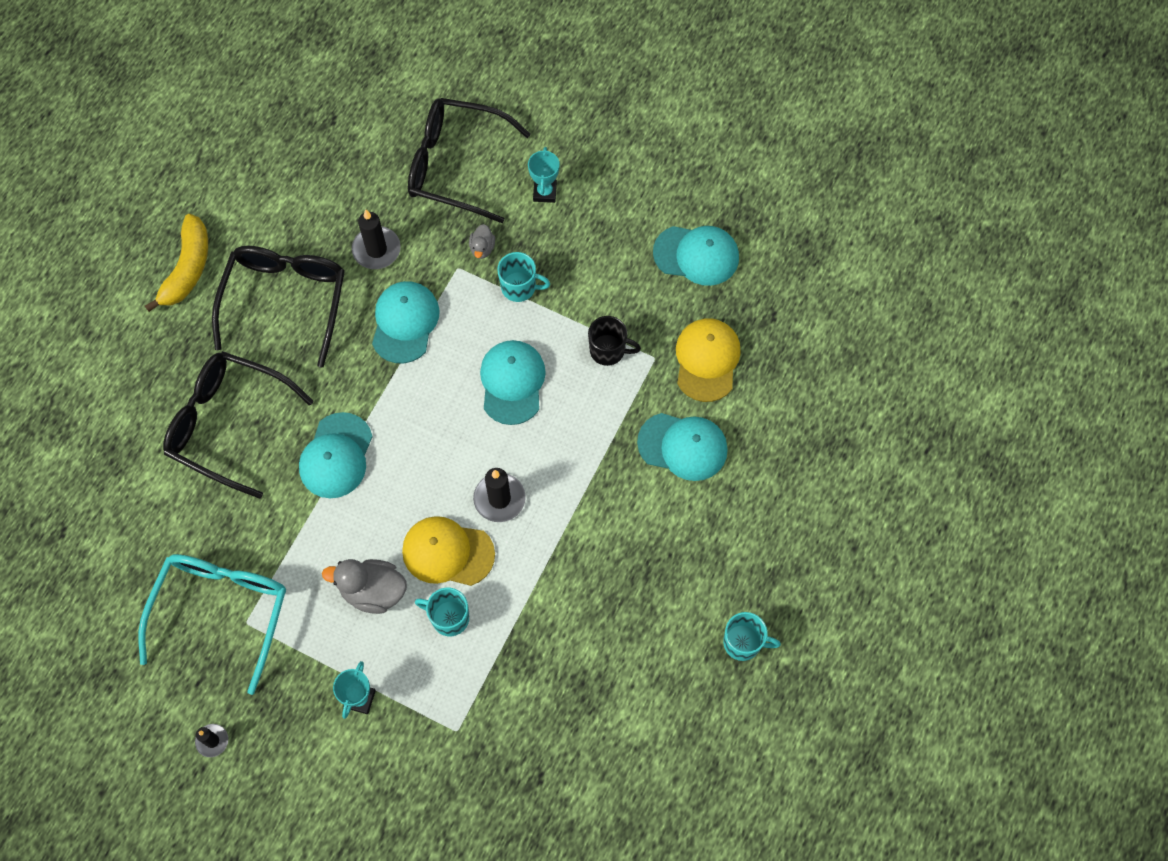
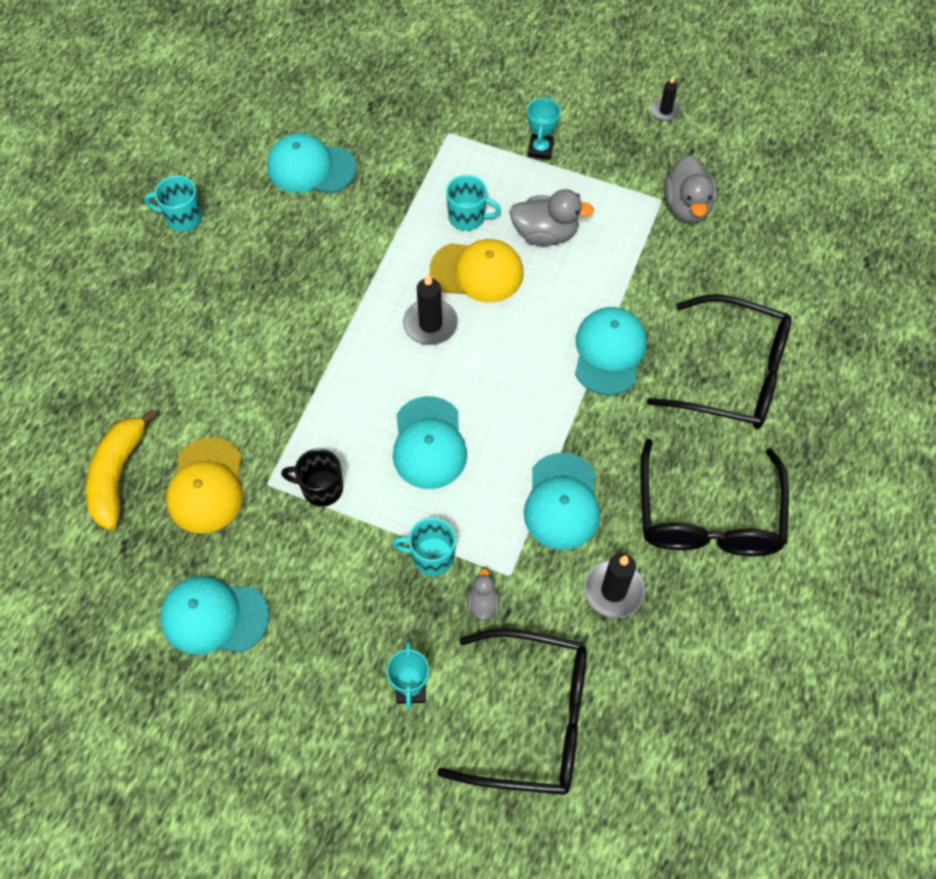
camera: 175 degrees right, 5 degrees down
(187, 269) = (836, 547): yellow banana -> yellow banana (117, 475)
(221, 611) = (687, 206): turquoise glasses -> grey duck
(683, 446) = (237, 390): turquoise cap -> turquoise cap (311, 167)

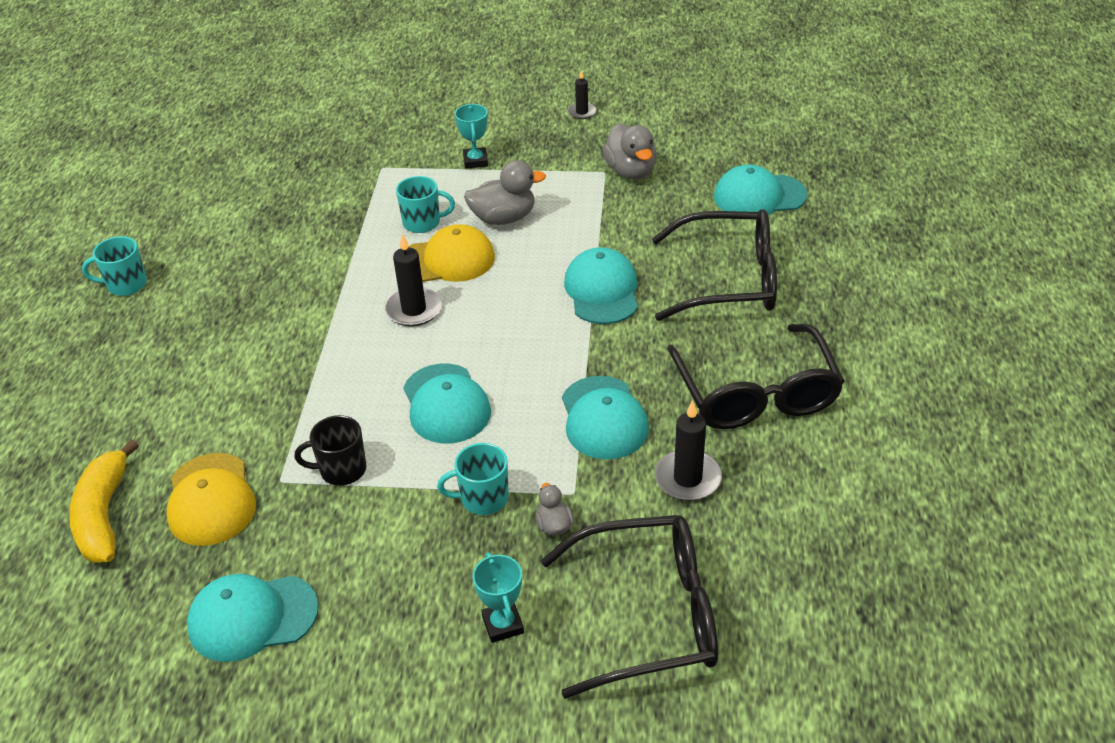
camera: 15 degrees left, 20 degrees down
(311, 167) = (251, 220): turquoise cap -> turquoise cap (759, 196)

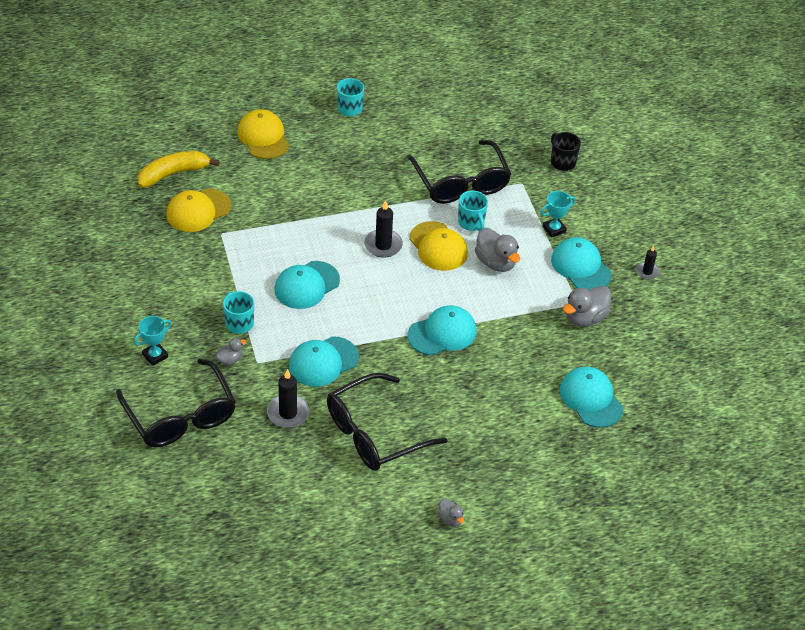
camera: 65 degrees right, 5 degrees up
(109, 387) = (263, 137): none -> yellow cap
(252, 617) = (128, 255): turquoise cap -> turquoise cap (581, 267)
(341, 470) = (238, 256): black mug -> black mug (562, 162)
(729, 280) = (484, 399): black glasses -> black glasses (461, 182)
(922, 354) = (450, 519): none -> grey duck

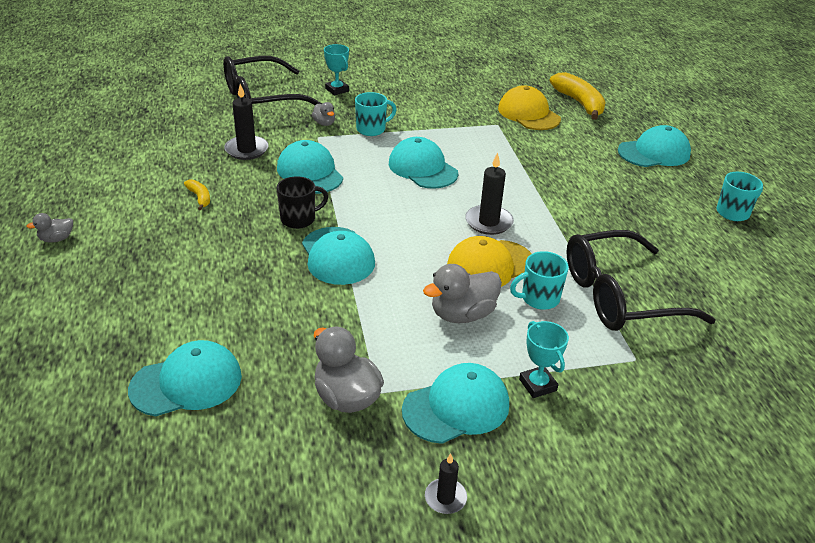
camera: 95 degrees right, 10 degrees down
(263, 137) = (654, 152): yellow cap -> turquoise cap
(374, 433) = (200, 198): black glasses -> yellow banana
(562, 162) = (702, 415): black mug -> black mug (299, 219)

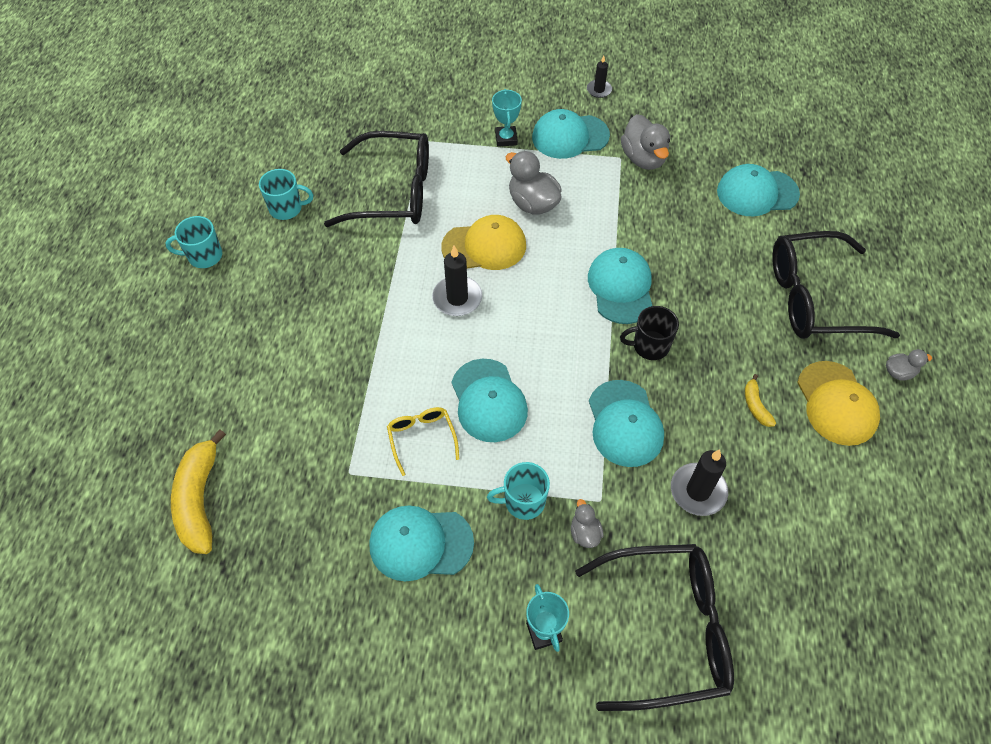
camera: 160 degrees left, 20 degrees up
(129, 282) = (815, 298): none -> black glasses
(460, 144) = (421, 438): none -> yellow glasses
(462, 314) = (533, 203): grey duck -> grey duck turned 120 degrees counterclockwise
(528, 114) = (290, 489): yellow cap -> yellow cap (836, 403)
(539, 298) = (462, 204): turquoise mug -> turquoise mug (287, 208)
(654, 152) = (196, 366): turquoise cap -> turquoise cap (420, 543)

